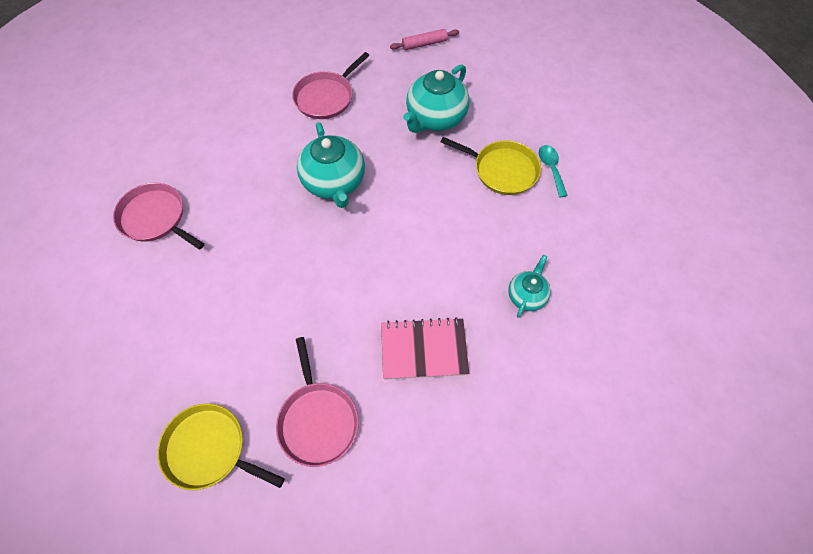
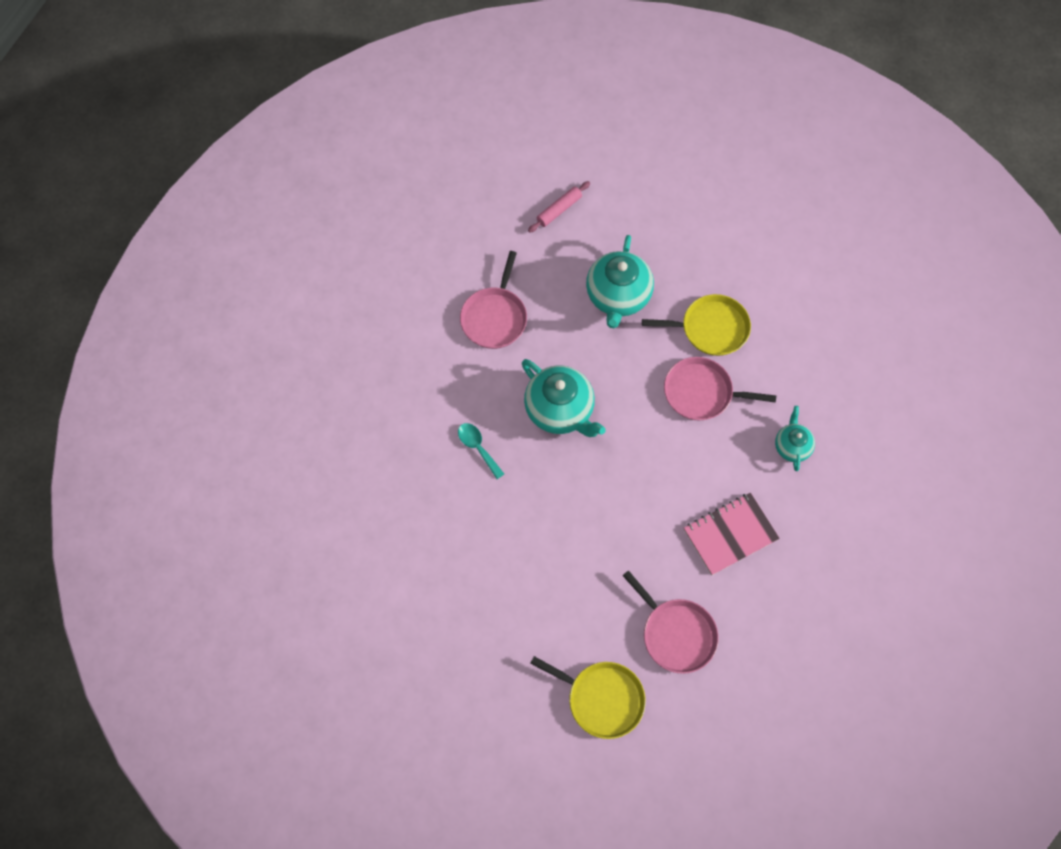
camera: 25 degrees left, 5 degrees up
(155, 218) = (411, 522): pink pan -> pink pan (701, 392)
(209, 449) = (602, 699): yellow pan -> yellow pan turned 150 degrees counterclockwise
(551, 168) = (754, 307): turquoise spoon -> turquoise spoon (478, 448)

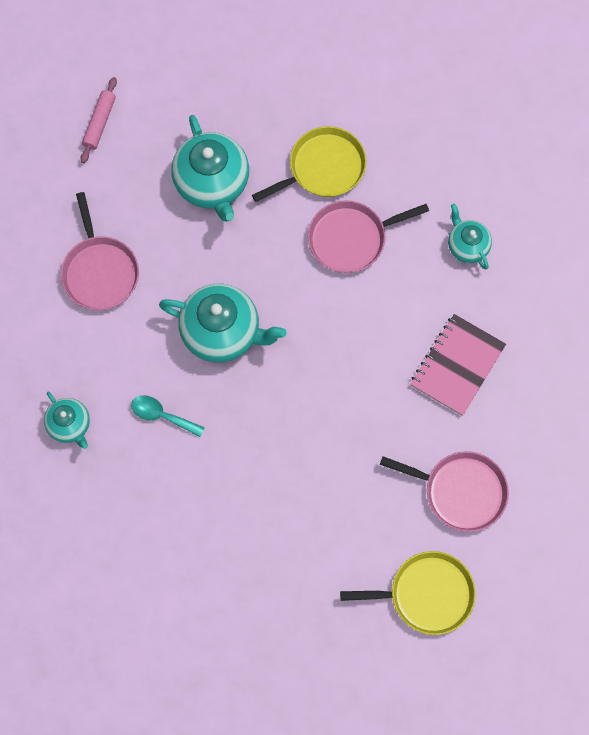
camera: 30 degrees left, 5 degrees up
(405, 417) = (70, 425): none -> turquoise teapot

